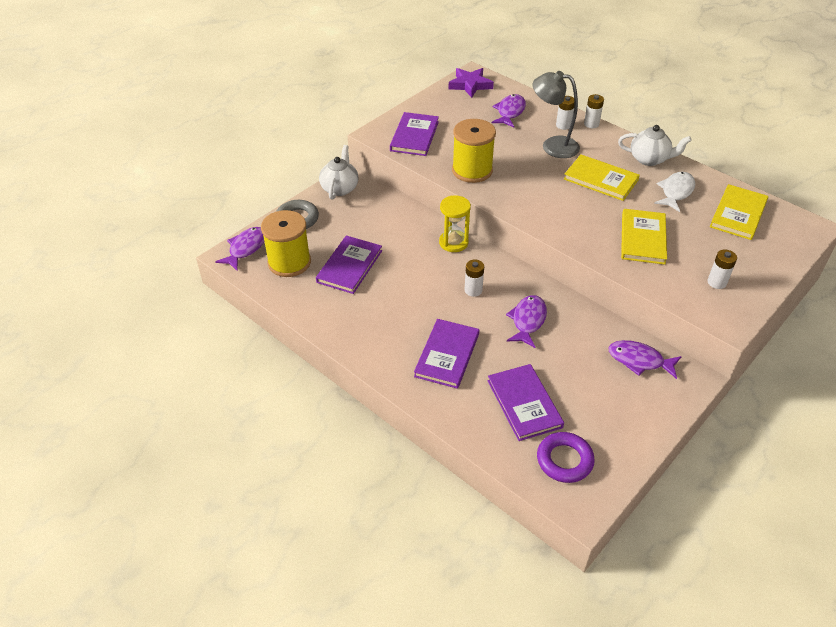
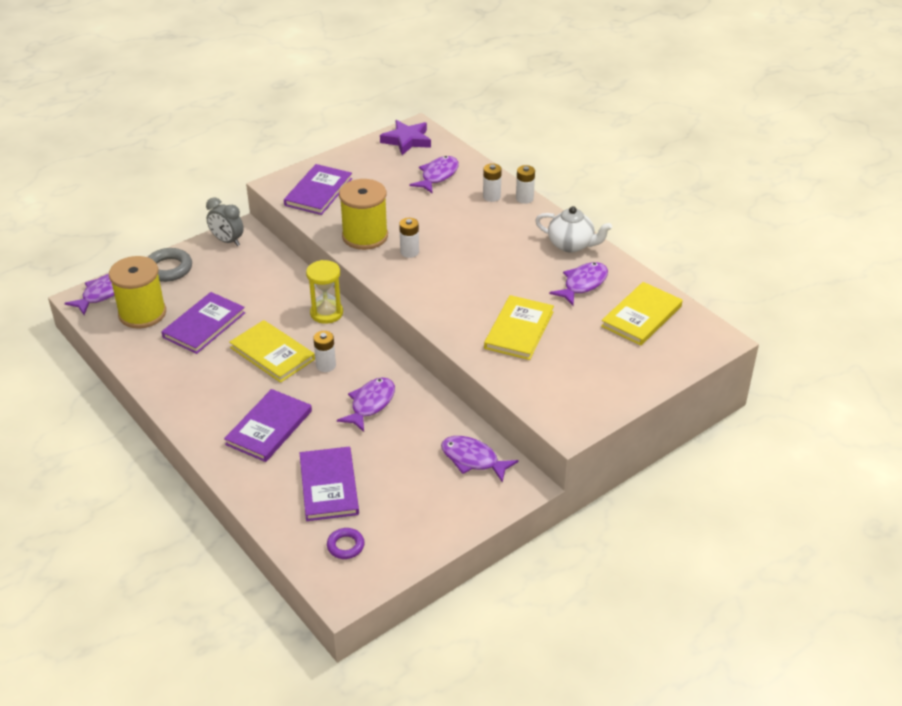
camera: 10 degrees right, 5 degrees down
(340, 188) = (227, 241): white teapot -> grey clock
(552, 146) = (468, 218): grey lamp -> none
(564, 460) = (345, 546): purple ring -> purple ring, size x0.62
(600, 179) = (504, 261): yellow book -> yellow book (272, 353)
(676, 192) = (583, 284): white fish -> purple fish
(717, 282) = (577, 385): white battery -> white battery (409, 252)

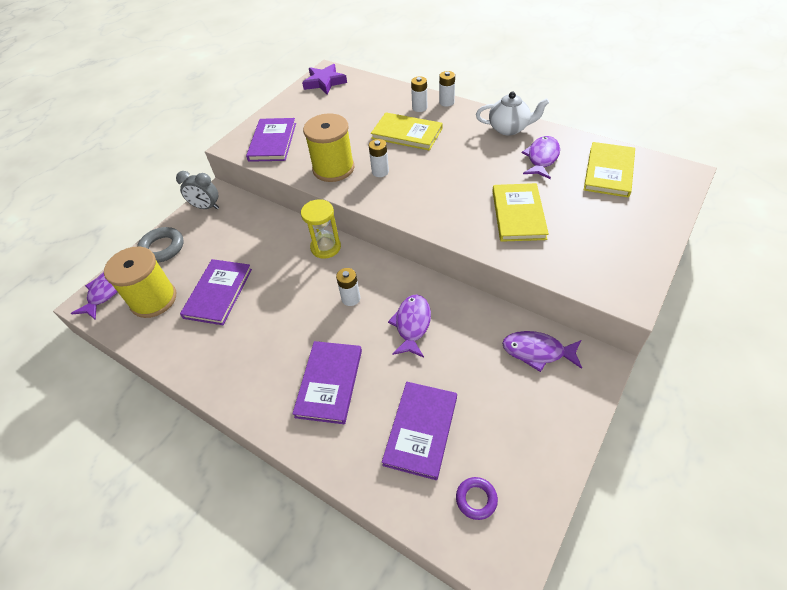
camera: 15 degrees left, 10 degrees up
(272, 353) = (295, 302): yellow book -> yellow book (407, 133)
(329, 486) = (421, 430): purple book -> purple book turned 45 degrees clockwise
(438, 175) = (366, 103): purple fish -> none

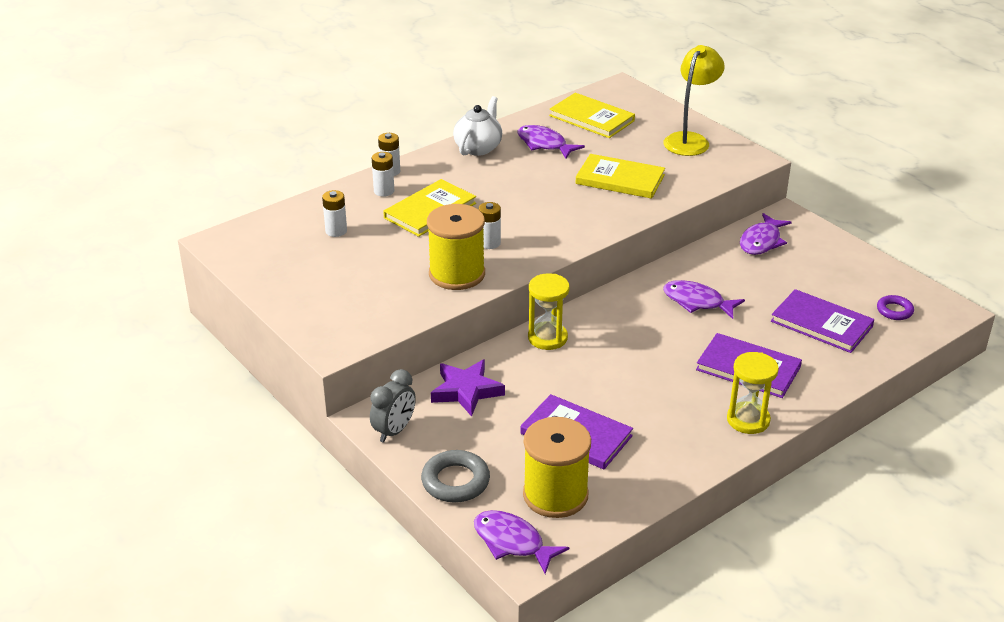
camera: 75 degrees left, 15 degrees down
(258, 397) = (748, 420): none -> yellow hourglass
(272, 142) = (356, 313): purple book -> none
(324, 82) = (247, 248): purple star -> purple star (466, 391)
(351, 298) = (640, 334): white battery -> white battery (336, 231)
(626, 242) = (690, 140): none -> yellow lamp

